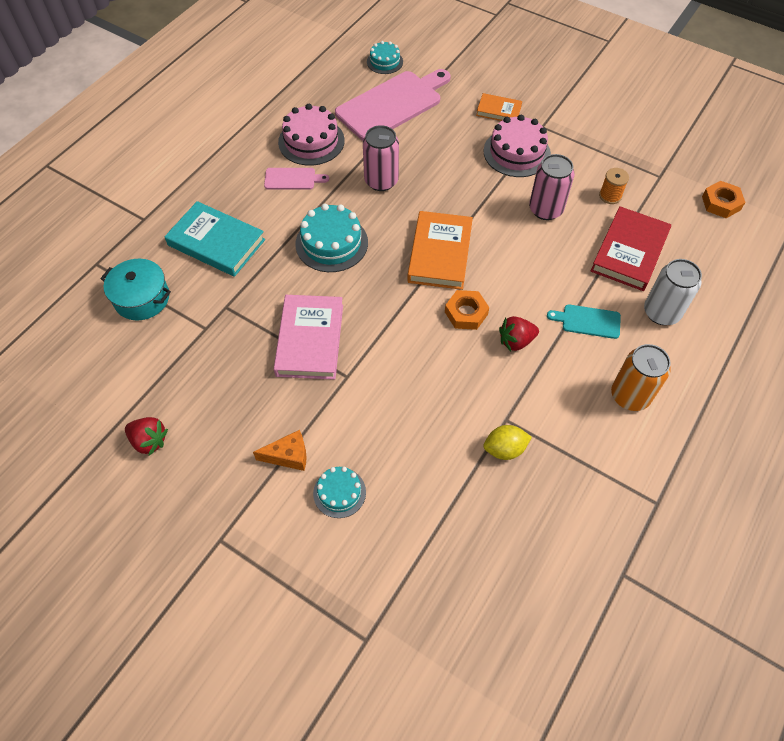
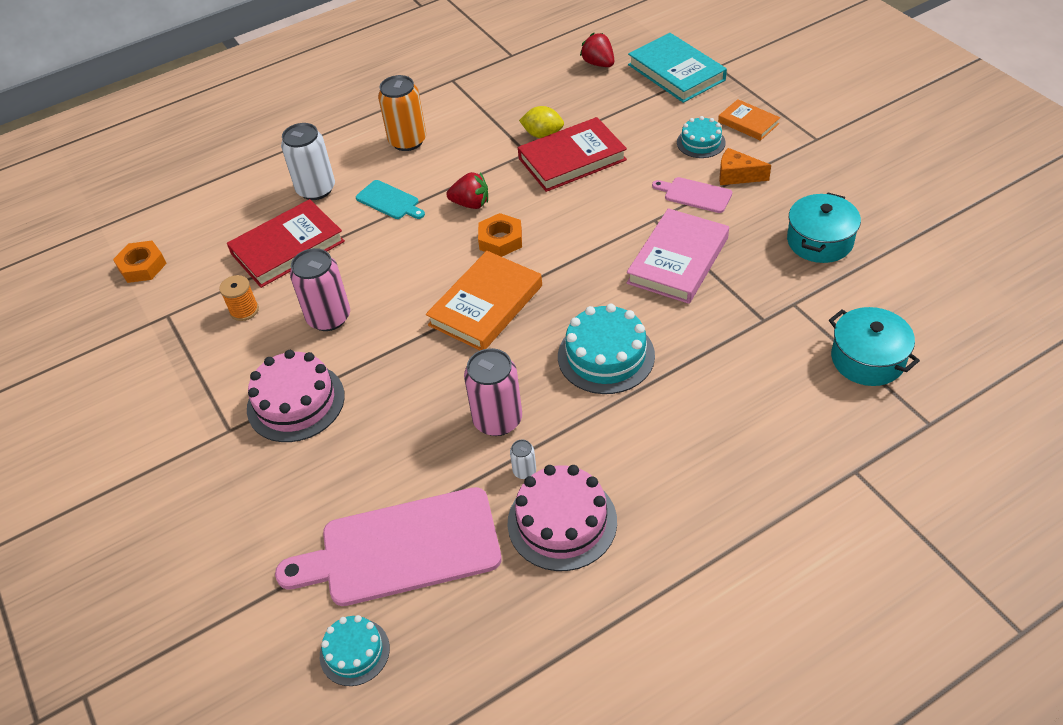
camera: 150 degrees left, 10 degrees down
(149, 441) = (872, 219): red strawberry -> red strawberry (598, 64)
(194, 399) = (819, 241): none -> turquoise pot
(216, 242) = (755, 402): turquoise book -> turquoise book (676, 72)
(292, 179) = (617, 464): pink cutting board -> pink cutting board (695, 195)
(347, 159) = (524, 471): none -> white can
(457, 425) = (572, 159): none -> red book
(498, 111) = (261, 477): orange book -> orange book (748, 123)

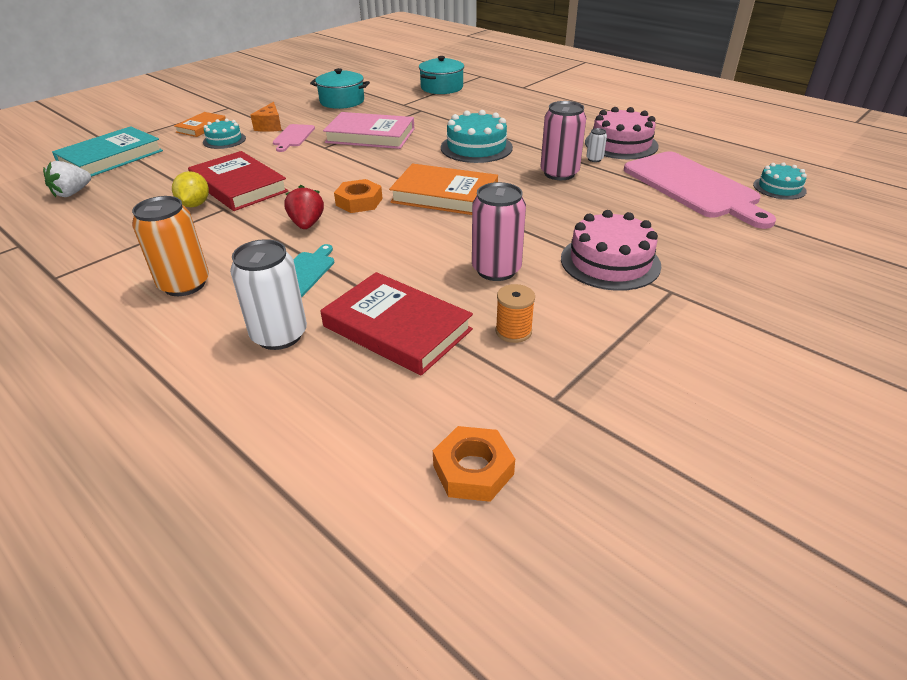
camera: 110 degrees left, 10 degrees down
(598, 64) = (72, 193): red strawberry -> white strawberry

